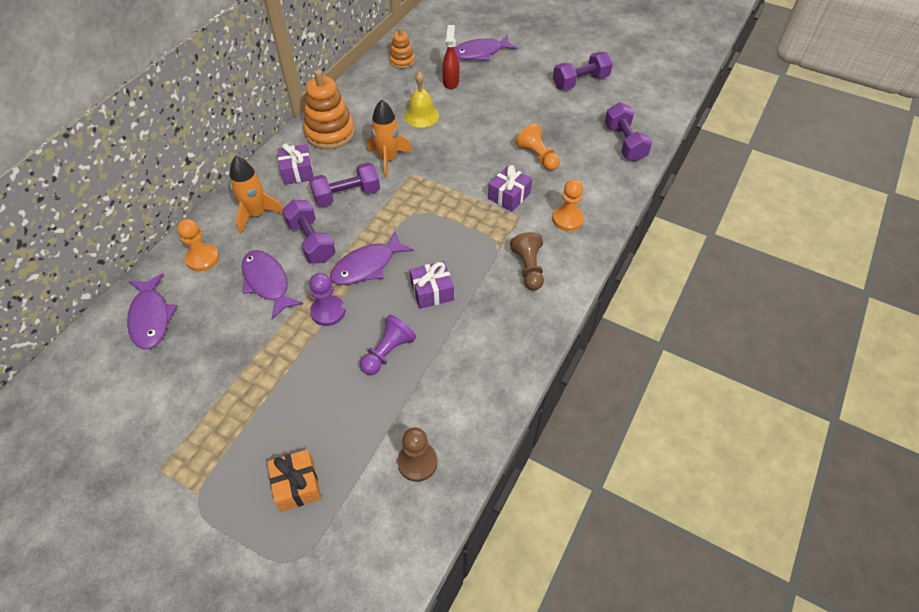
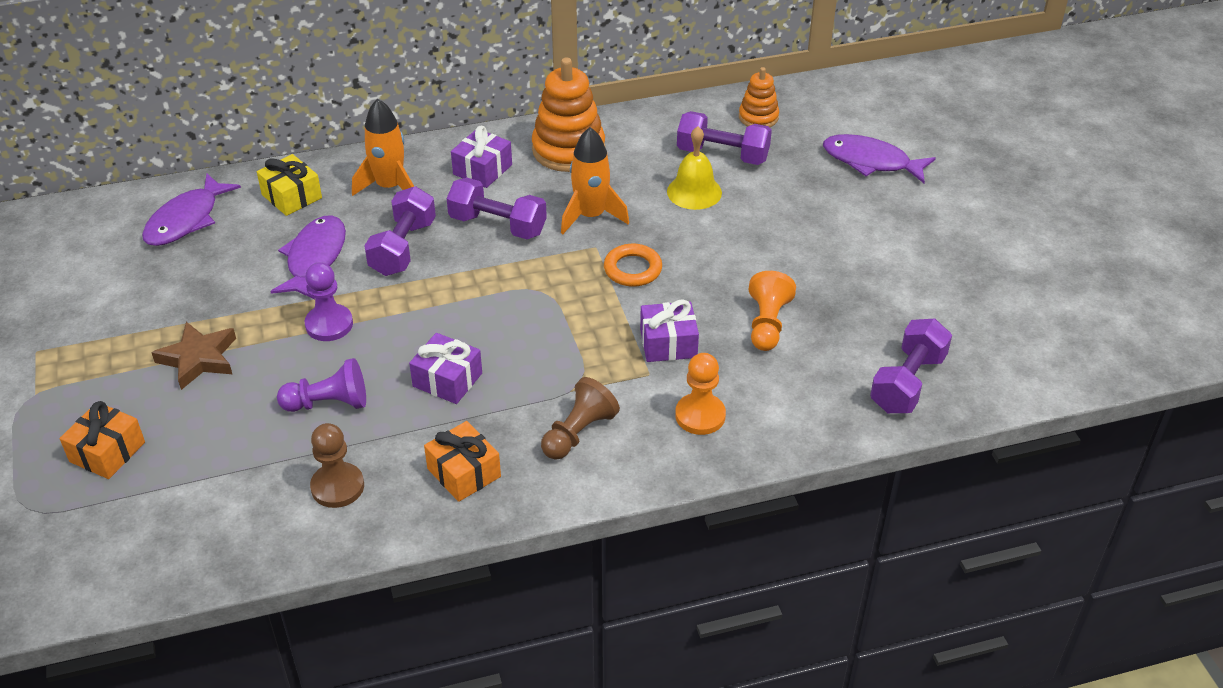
camera: 45 degrees right, 10 degrees down
(202, 258) = (291, 196): orange pawn -> yellow gift
(277, 389) = (198, 359): none -> brown star
(367, 266) = (421, 308): purple fish -> none
(417, 462) = (219, 520): brown pawn -> brown pawn (337, 487)
(444, 172) = (632, 269): none -> orange ring
(451, 82) = (783, 175): red spray bottle -> none
(504, 330) = (464, 472): none -> orange gift
(580, 82) = (958, 274): purple dumbbell -> purple dumbbell (722, 154)

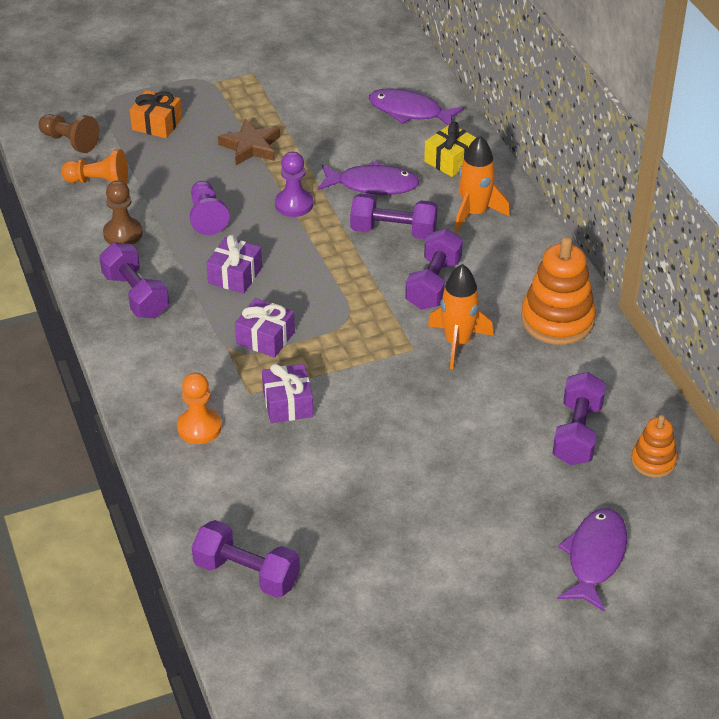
camera: 85 degrees right, 0 degrees up
(464, 472) = (136, 295): orange gift -> purple dumbbell
(482, 169) = (513, 266): purple gift -> purple gift (265, 338)
(578, 433) = (178, 354): brown pawn -> brown pawn (70, 141)
(632, 269) = (385, 375): orange ring -> none
(694, 192) = (509, 413): yellow bell -> none
(767, 324) = (319, 471): orange pawn -> orange pawn (99, 182)

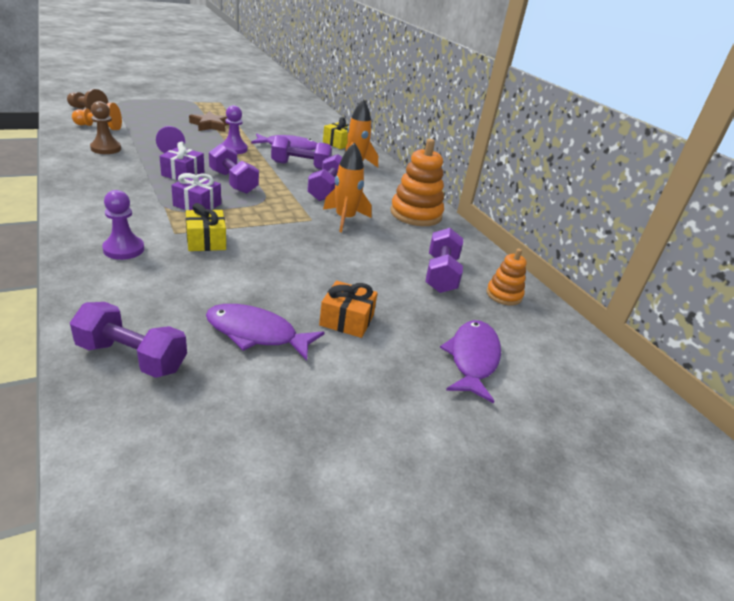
camera: 10 degrees left, 10 degrees down
(136, 295) = (102, 176): purple dumbbell -> purple dumbbell (233, 182)
(157, 124) = (151, 111): orange gift -> orange gift (347, 320)
(199, 427) = (124, 249): orange pawn -> purple pawn
(288, 404) = (206, 241): purple gift -> yellow gift
(409, 111) = (314, 124): purple fish -> purple fish (256, 333)

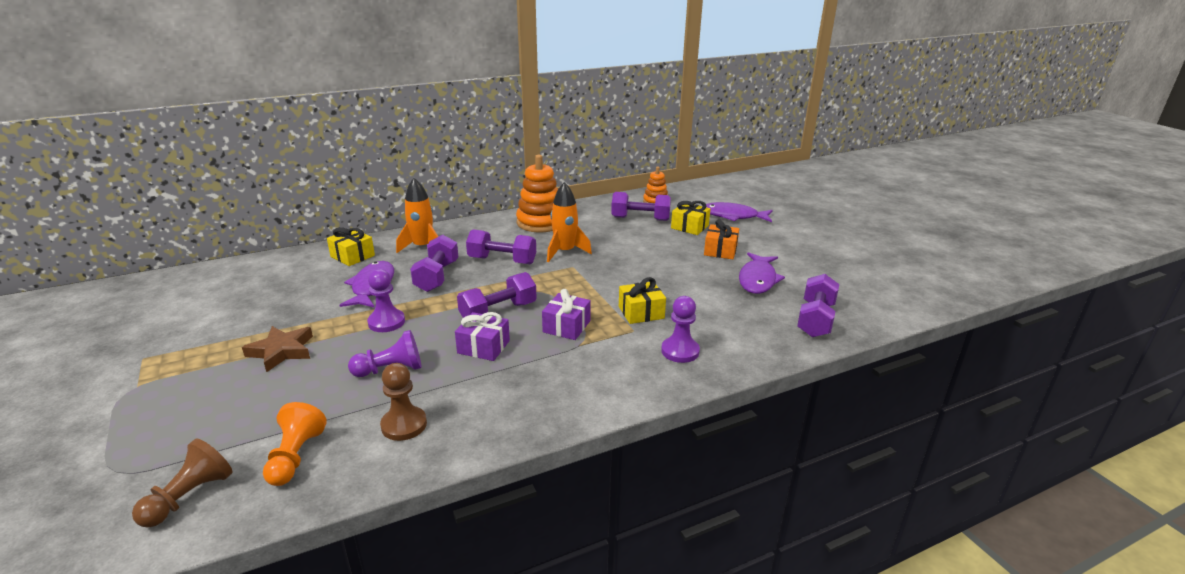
camera: 85 degrees left, 5 degrees down
(422, 308) = (689, 227): none -> yellow gift

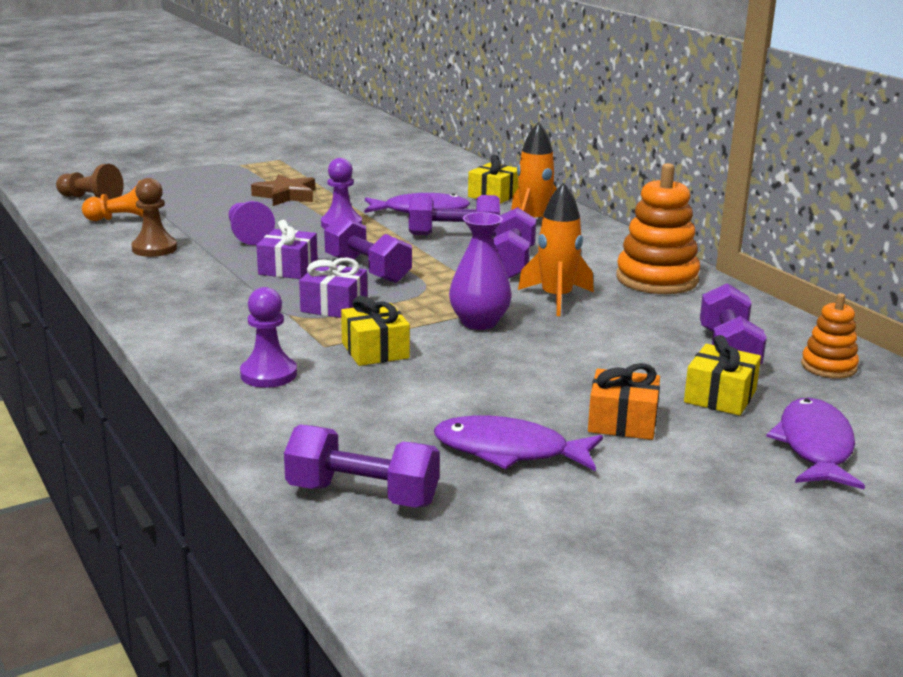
camera: 85 degrees right, 5 degrees down
(599, 277) = (479, 322): none -> purple vase

